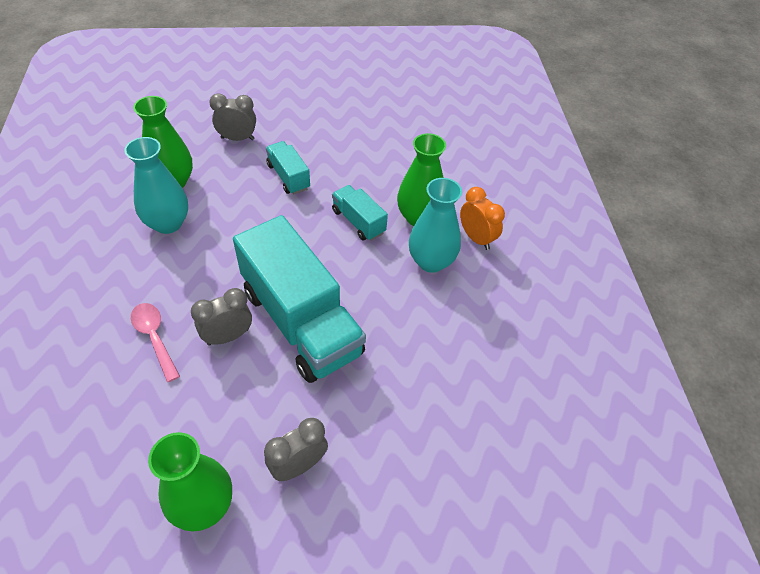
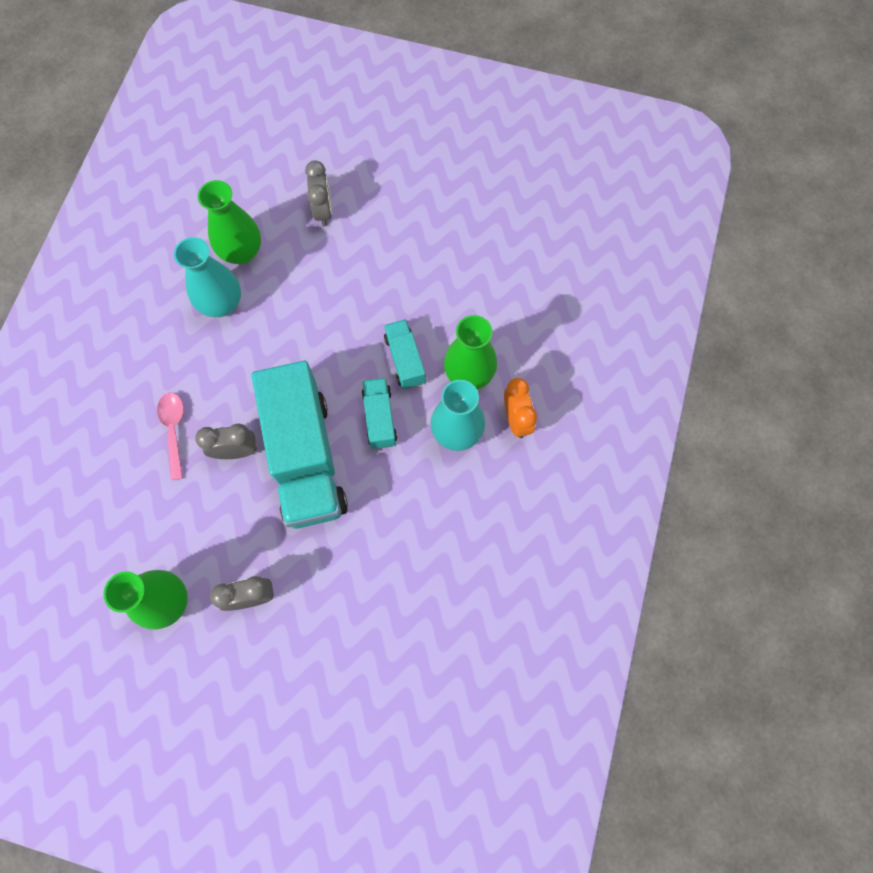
camera: 25 degrees right, 20 degrees up
(237, 138) = (323, 211): grey clock -> grey clock turned 60 degrees clockwise
(288, 177) = (357, 279): turquoise truck -> turquoise truck (380, 418)

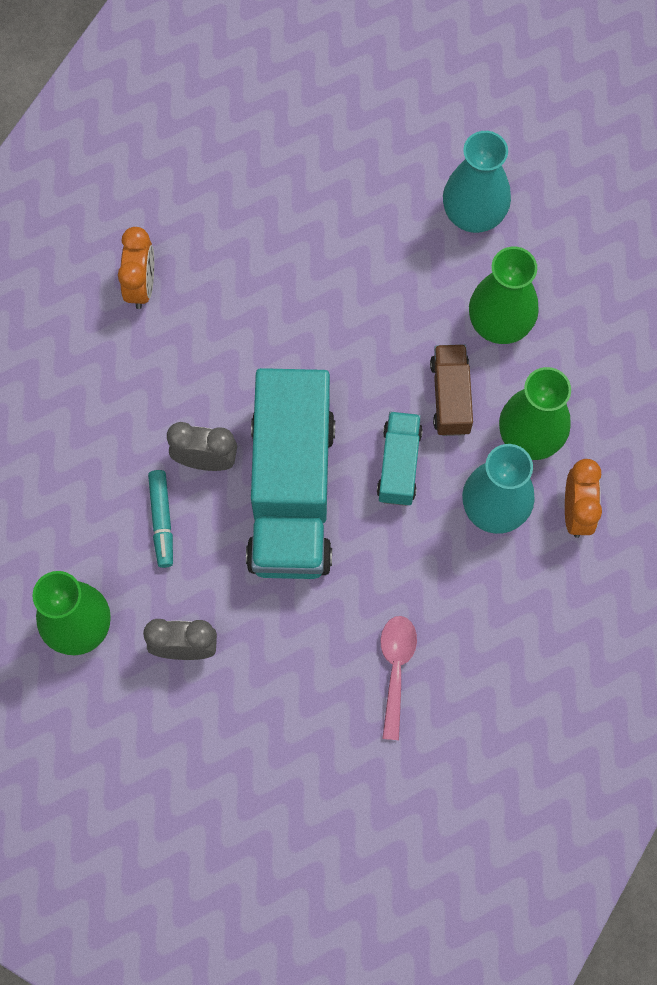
camera: 15 degrees right, 0 degrees up
(160, 336) = (141, 286): none -> orange clock
(174, 430) = (133, 413): pink spoon -> pink spoon (396, 669)
(213, 504) = (162, 521): none -> turquoise marker
(222, 303) = (229, 262): turquoise vase -> turquoise vase (473, 214)
(242, 252) = (271, 199): green vase -> green vase (499, 323)
(323, 211) = (391, 168): grey clock -> none
(405, 360) = (450, 397): turquoise truck -> brown truck

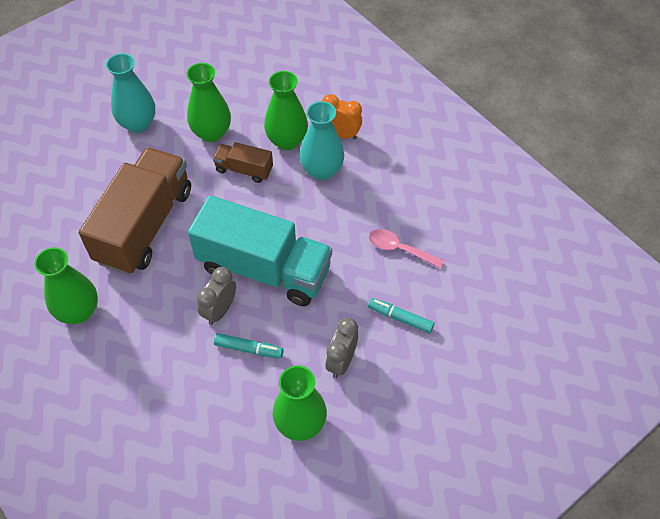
camera: 70 degrees left, 15 degrees down
(141, 286) = (78, 311): orange clock -> green vase
(280, 706) = (400, 318): none -> turquoise marker
(302, 305) = (145, 225): none -> brown truck
(399, 464) = (273, 208): turquoise truck -> none

